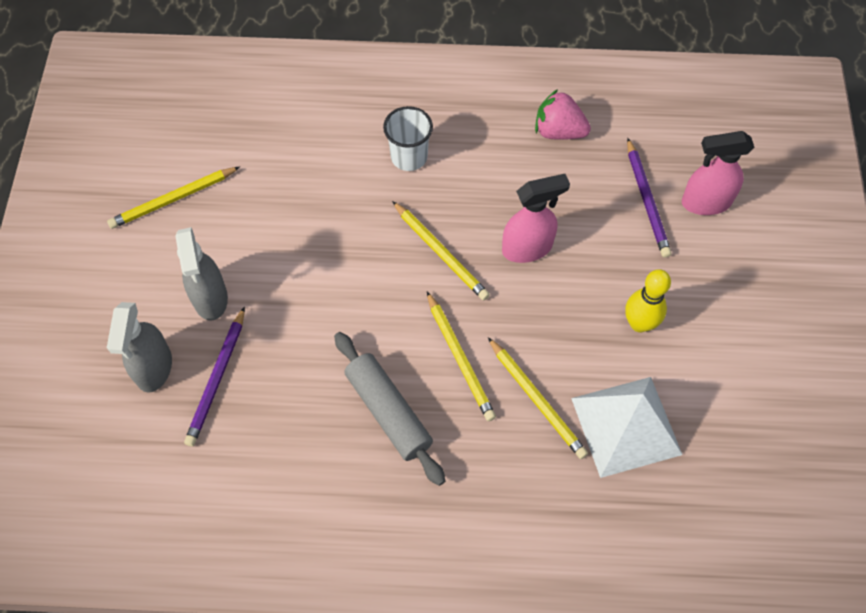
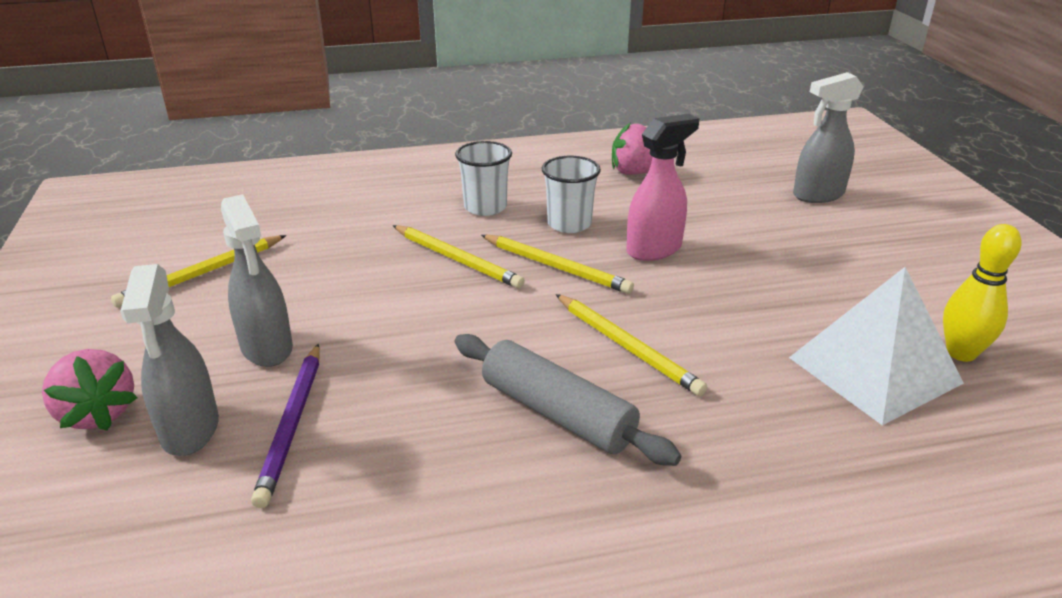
camera: 15 degrees left, 30 degrees down
(98, 338) = (98, 413): none -> pink strawberry
(471, 197) = (569, 224): none -> white cup
(537, 399) = (747, 366): yellow pencil -> yellow pencil (457, 259)
(639, 323) = (820, 284): yellow bowling pin -> yellow bowling pin (961, 353)
(647, 200) = (758, 201): purple pencil -> none
(705, 202) = (818, 195): pink spray bottle -> grey spray bottle

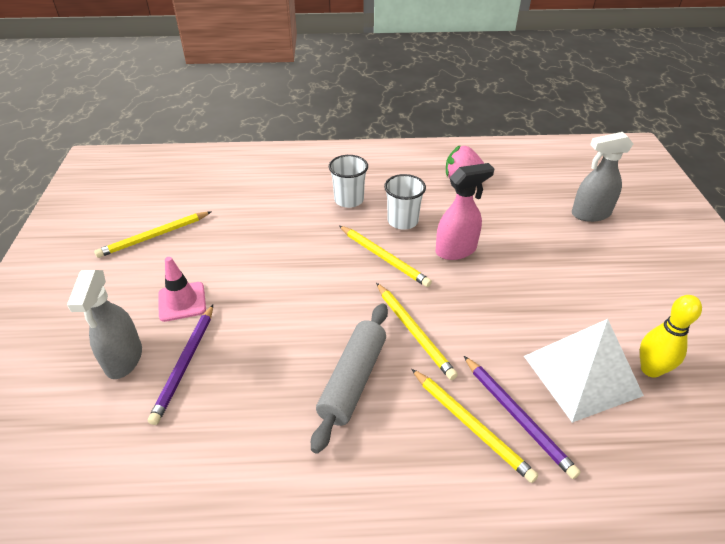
camera: 10 degrees right, 10 degrees up
(98, 413) = (72, 339): pink strawberry -> none
(267, 348) = (182, 302): grey spray bottle -> pink traffic cone
(457, 259) = (319, 243): yellow pencil -> yellow pencil (471, 425)
(557, 413) = (353, 380): grey rolling pin -> grey rolling pin turned 60 degrees clockwise
(806, 427) = (517, 416): none -> purple pencil

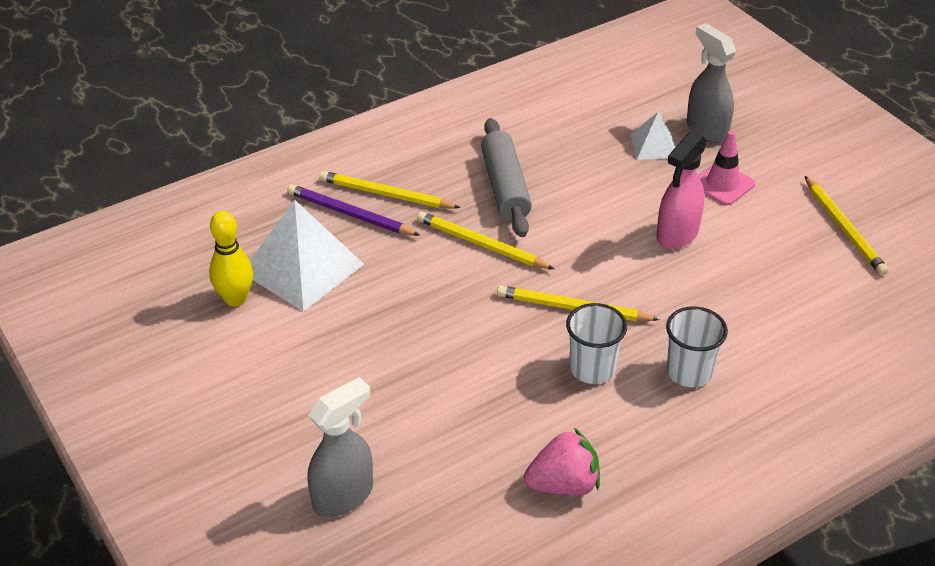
camera: 150 degrees right, 0 degrees up
(154, 236) = (844, 228): yellow pencil -> yellow pencil turned 135 degrees clockwise
(185, 364) = (654, 145): purple pencil -> white pyramid
(456, 250) = (497, 353): pink spray bottle -> pink spray bottle (677, 235)

